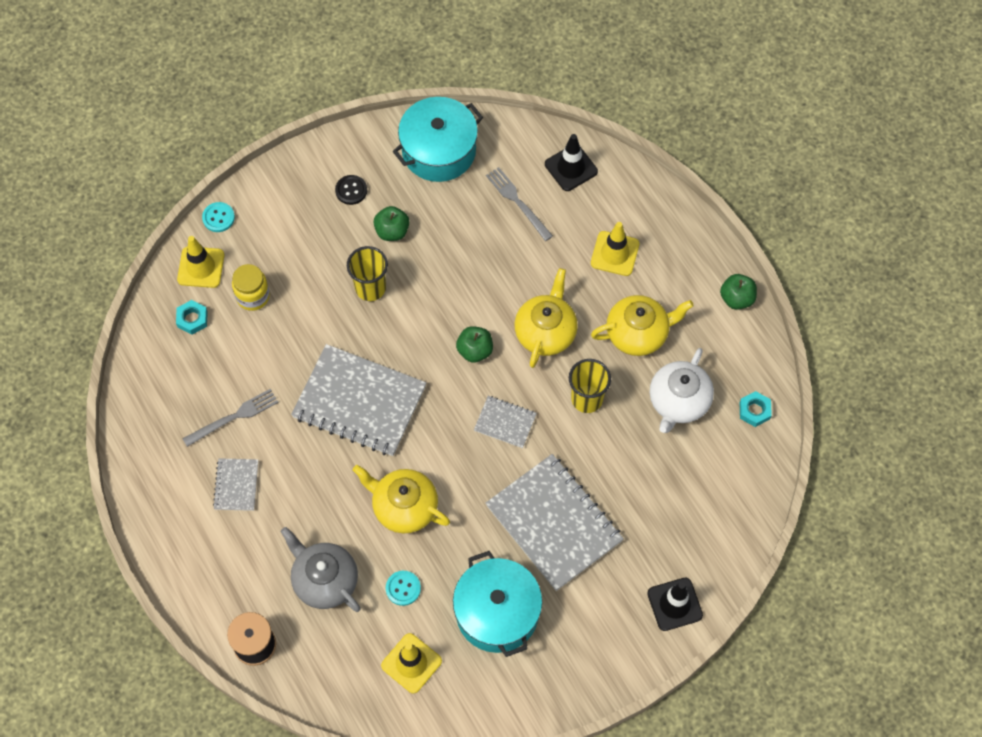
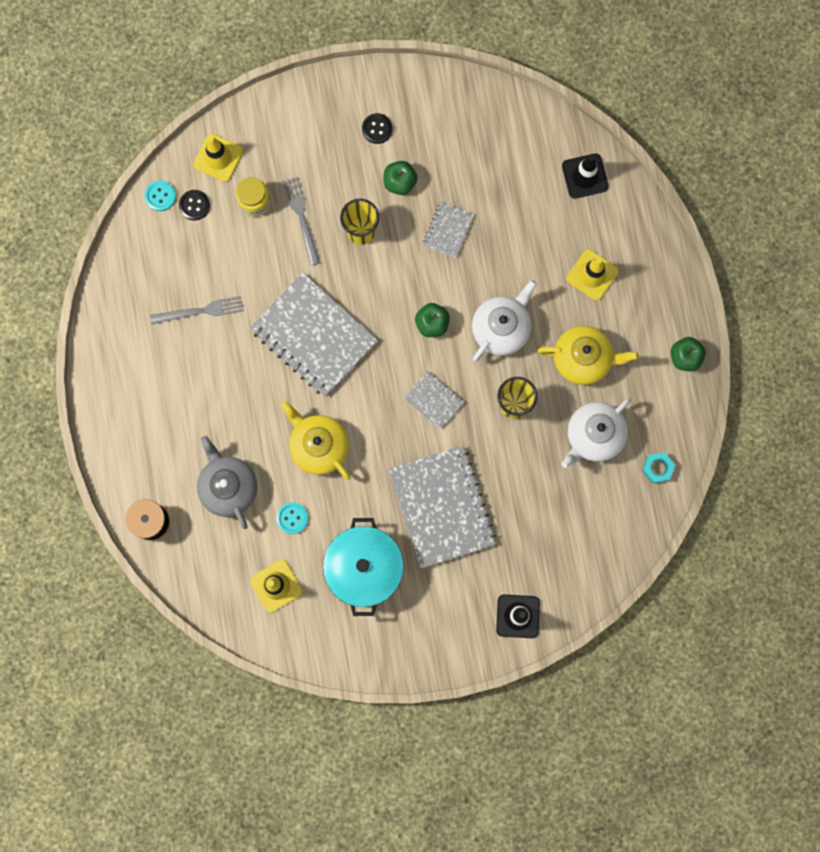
camera: 20 degrees right, 15 degrees up
(192, 319) = (194, 205): turquoise nut -> black button
(218, 218) = (249, 114): turquoise button -> turquoise button (160, 196)
(236, 485) = (182, 374): grey notebook -> grey notebook (448, 230)
(439, 150) = (470, 116): turquoise pot -> none
(517, 202) = (523, 193): grey fork -> grey fork (302, 217)
(545, 332) = (501, 328): yellow teapot -> white teapot

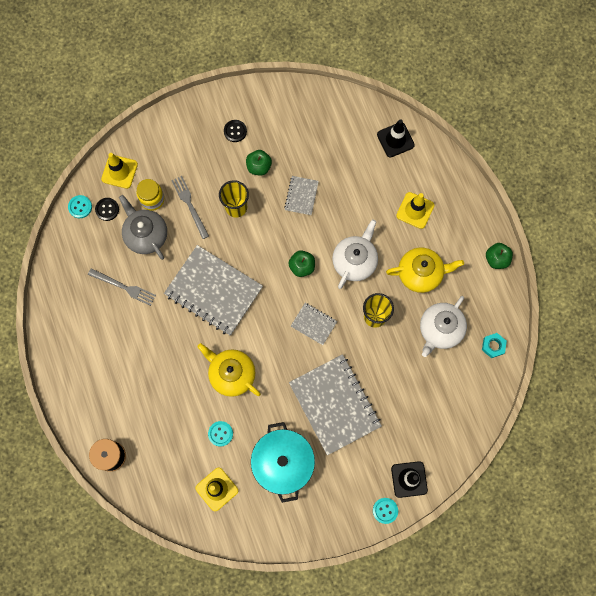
camera: 10 degrees left, 5 degrees down
(200, 311) = (124, 287): grey fork -> grey fork turned 45 degrees clockwise
(228, 487) = (167, 418): grey teapot -> grey teapot (146, 235)
(480, 649) = (385, 510): none -> turquoise button

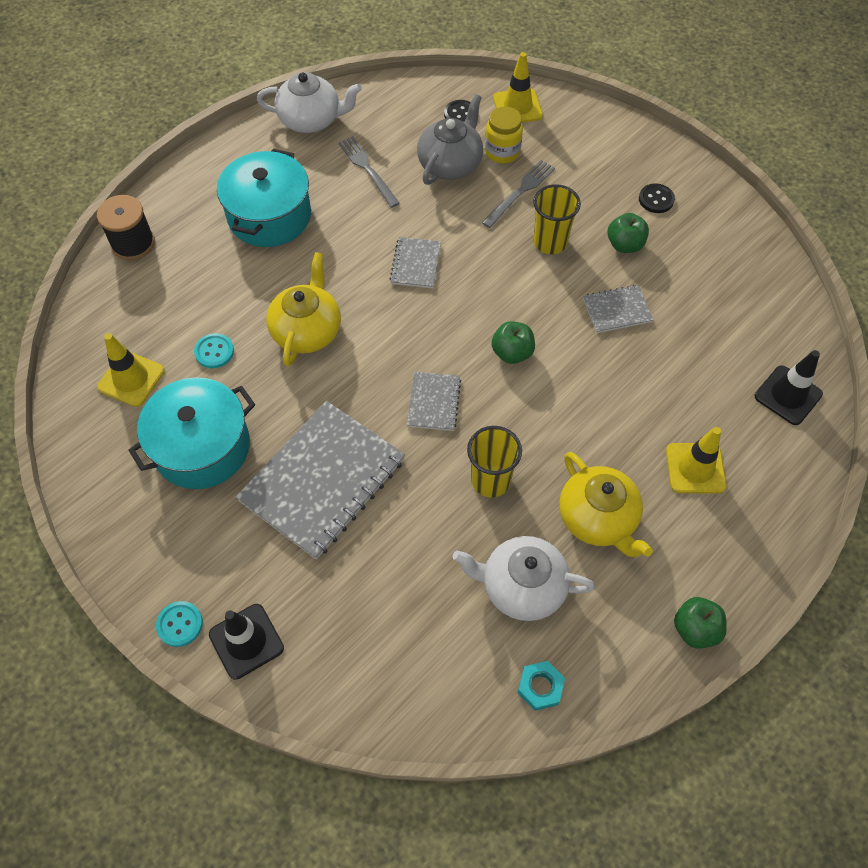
camera: 65 degrees right, 15 degrees down
(80, 207) = (447, 89): turquoise button -> none
(124, 287) = (367, 169): grey fork -> grey fork turned 150 degrees clockwise
(131, 363) = (269, 216): none -> turquoise pot
(213, 291) = (415, 264): grey notebook -> grey notebook, size x0.47
(355, 261) = (561, 417): white teapot -> white teapot (311, 120)

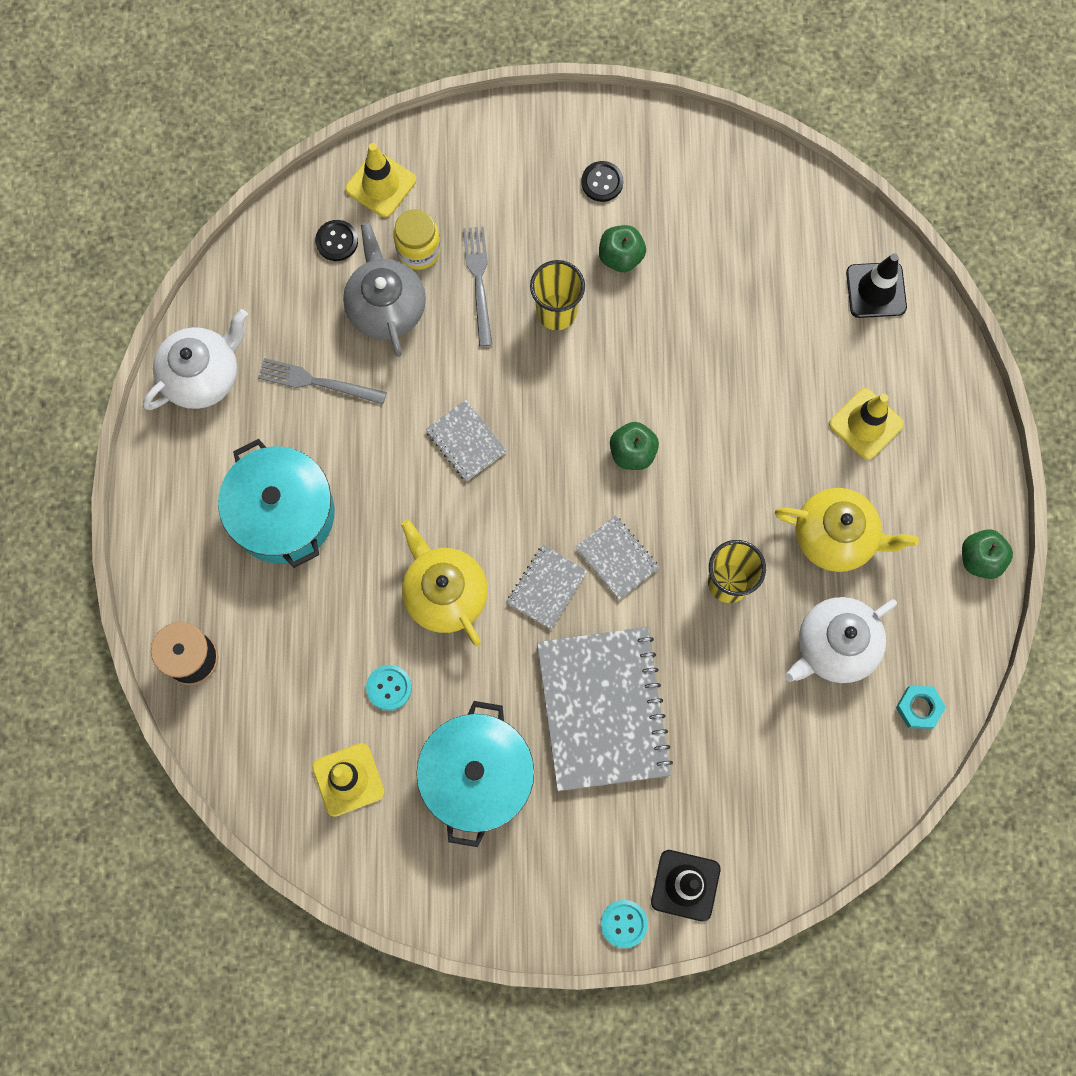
camera: 45 degrees left, 15 degrees up
(617, 310) = (676, 331): grey notebook -> grey notebook (546, 587)

